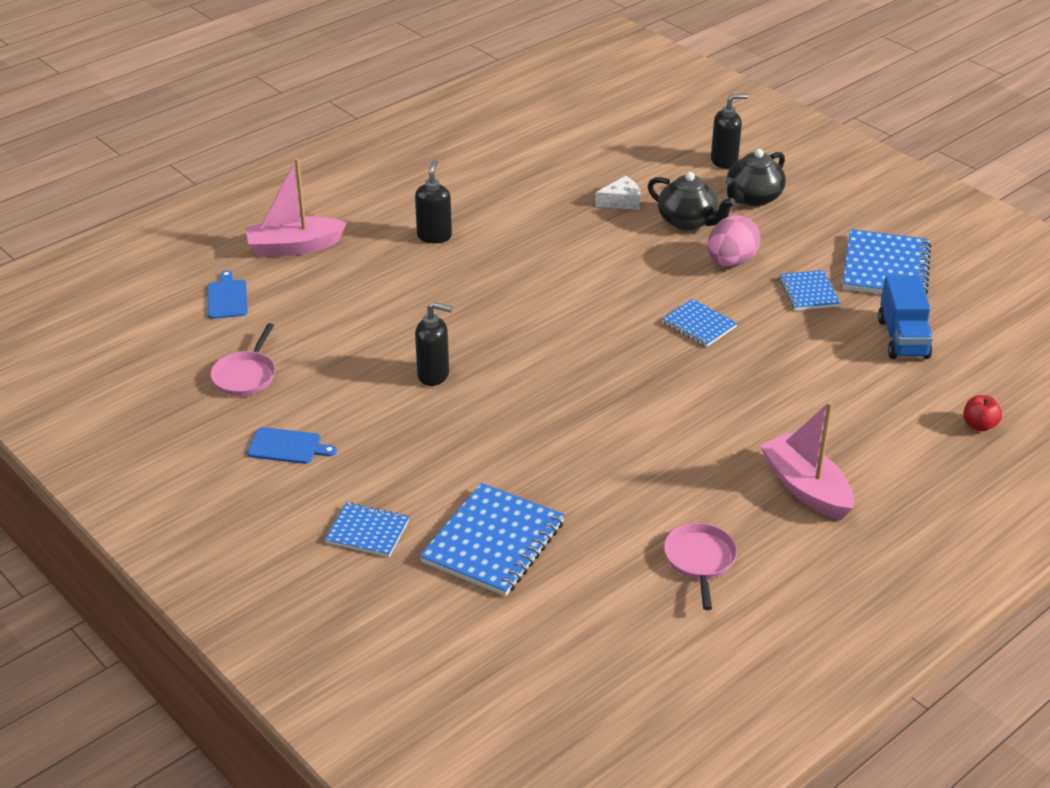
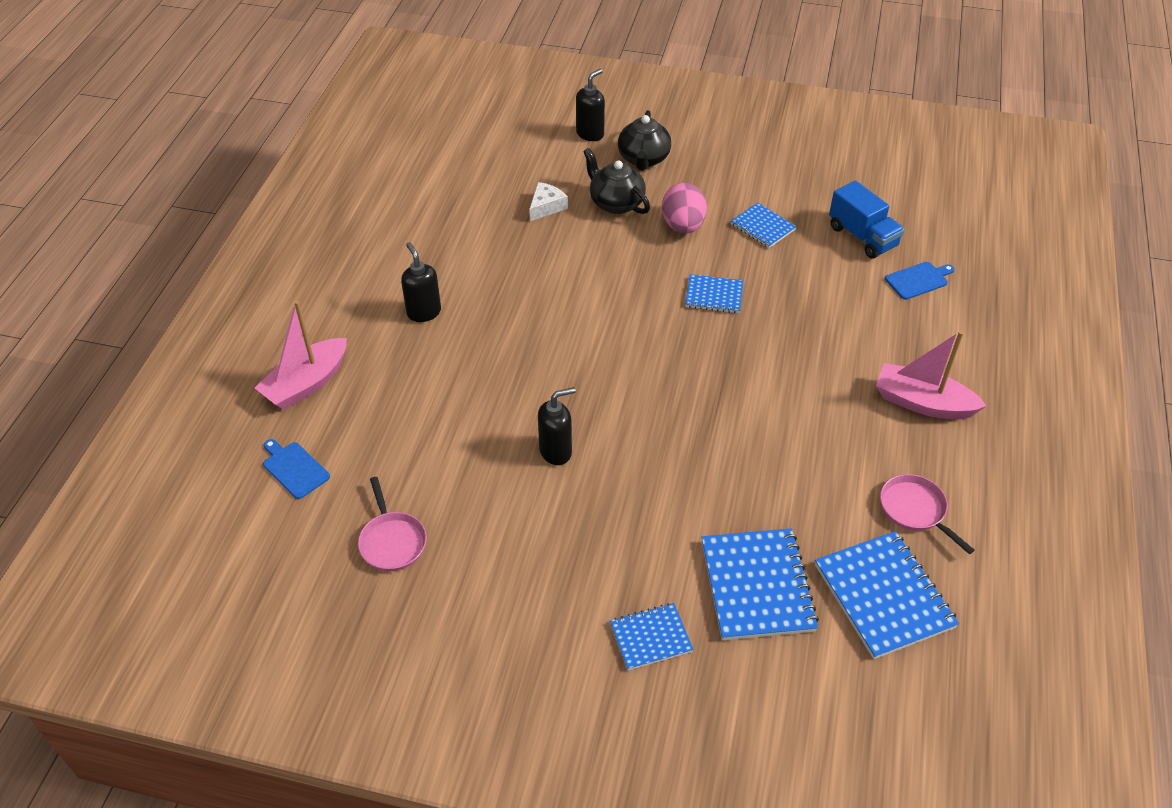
camera: 35 degrees left, 10 degrees up
(287, 446) = (501, 593): blue cutting board -> blue cutting board (918, 280)
(688, 222) = (616, 203): black teapot -> black teapot turned 135 degrees counterclockwise
(885, 268) = (794, 180): blue notebook -> blue notebook (883, 596)
(979, 425) = (977, 286): red apple -> none

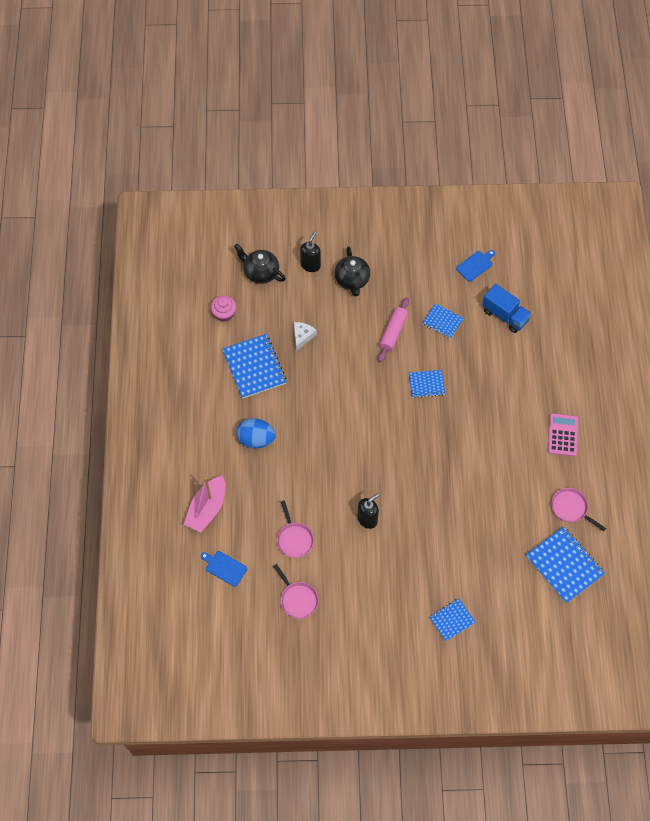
camera: 15 degrees left, 15 degrees up
(424, 312) = (256, 439): black soap dispenser -> blue egg
(424, 453) = (294, 539): none -> pink pan
(445, 163) = (224, 313): none -> pink cupcake
(616, 203) = (345, 323): black teapot -> black teapot (260, 272)
(683, 226) = (393, 333): pink egg -> pink rolling pin
(757, 586) = (498, 576): blue notebook -> blue notebook (254, 367)
(918, 280) = (545, 343): blue cutting board -> blue cutting board (475, 265)
(922, 403) = (562, 435): pink boat -> pink calculator

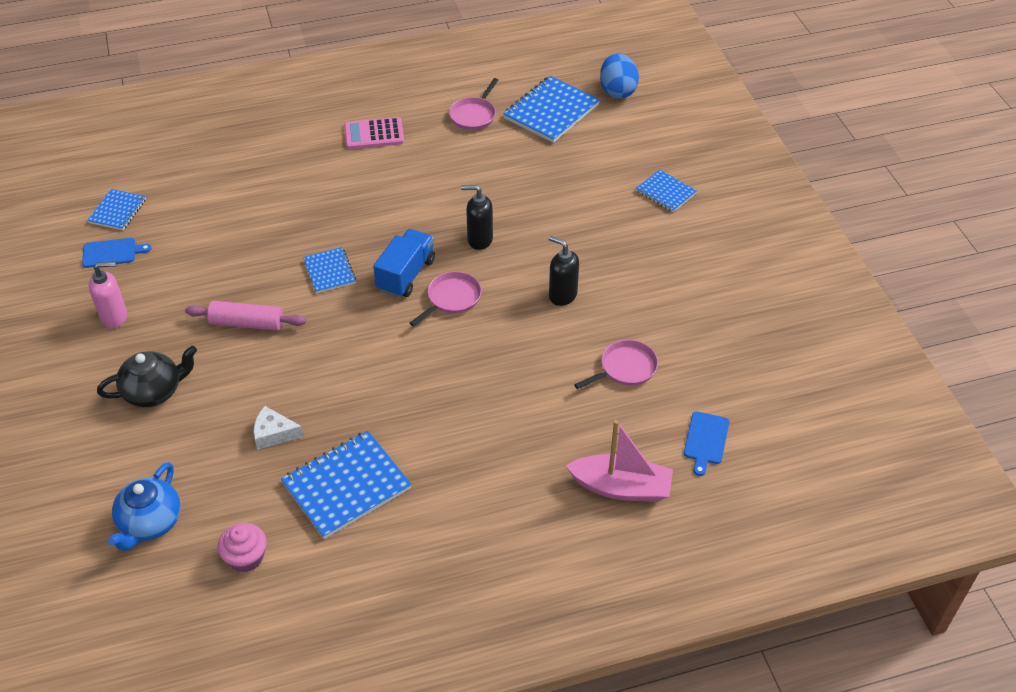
camera: 105 degrees left, 15 degrees down
(256, 439) = (479, 452): blue egg -> blue egg (617, 91)
(260, 272) = (150, 523): black teapot -> blue teapot
(297, 599) = (712, 345): pink pan -> pink pan (452, 298)
(310, 265) = (128, 453): black soap dispenser -> black soap dispenser (479, 240)
(418, 264) = (114, 317): none -> pink soap dispenser
(442, 322) = (218, 272): blue notebook -> blue notebook (117, 211)
(475, 265) = (112, 253): blue cutting board -> blue cutting board turned 135 degrees clockwise
(505, 315) = (197, 210): blue truck -> blue truck (406, 275)

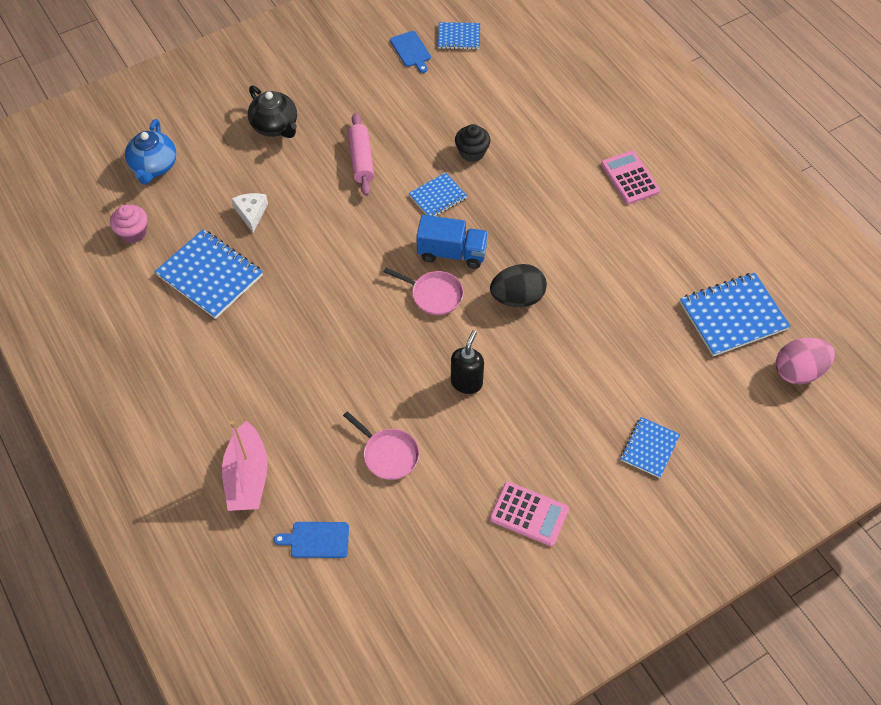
camera: 75 degrees right, 10 degrees up
(114, 317) = (344, 77): pink soap dispenser -> none
(150, 523) = (154, 166): blue teapot -> blue teapot turned 90 degrees counterclockwise
(284, 234) = (472, 152): none -> black cupcake
(474, 115) = (695, 250): pink pan -> none
(479, 240) = (517, 298): black soap dispenser -> black egg
(551, 111) = (733, 316): blue notebook -> blue notebook turned 45 degrees counterclockwise
(617, 91) = (798, 371): blue egg -> pink egg
(711, 282) = (529, 514): none -> pink calculator

